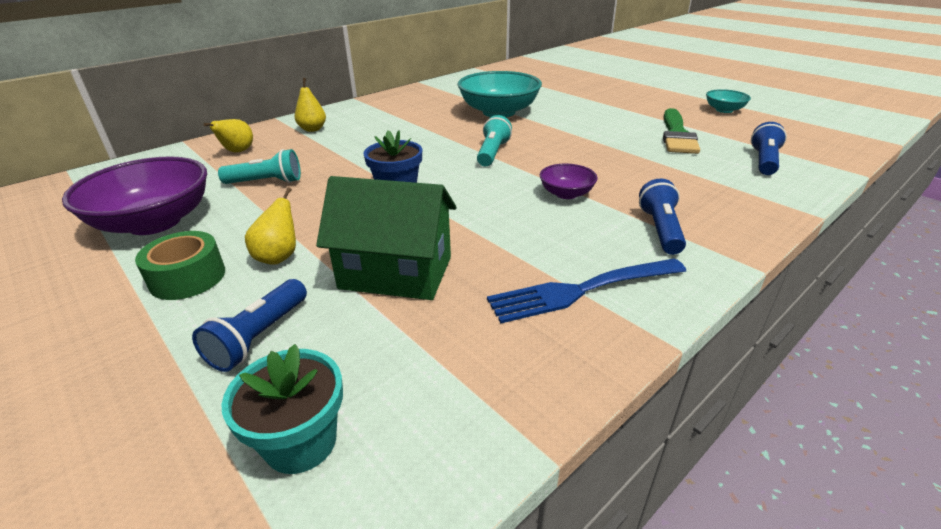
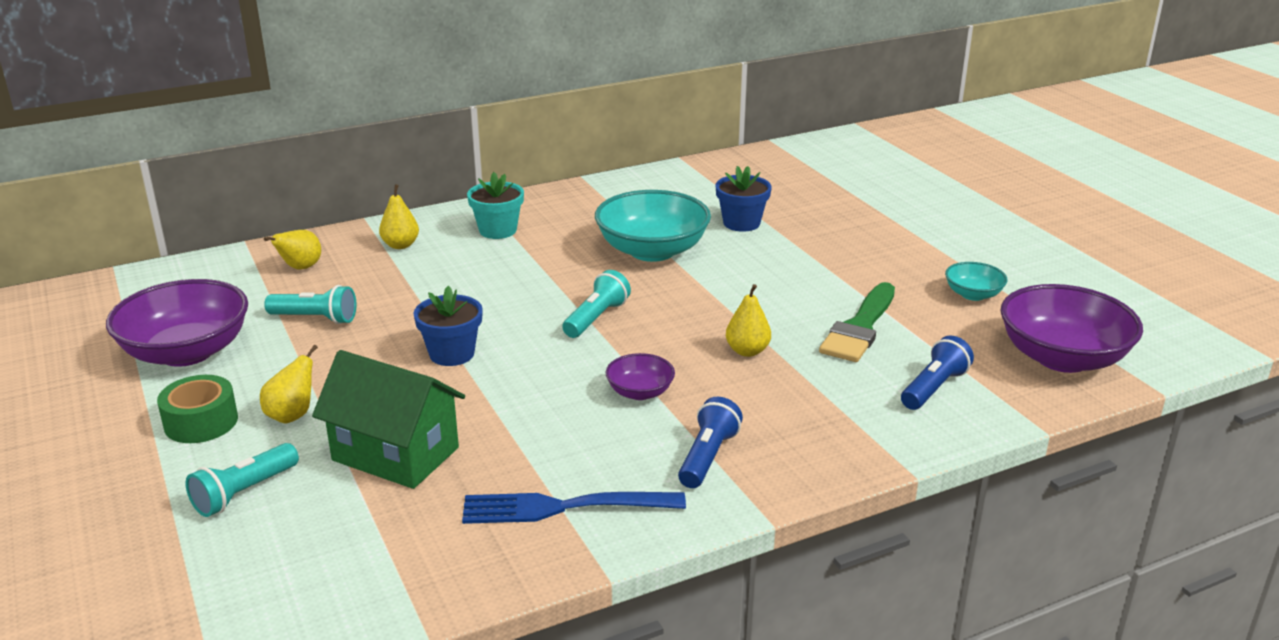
camera: 15 degrees right, 5 degrees down
(259, 337) = (244, 493): blue flashlight -> turquoise flashlight
(301, 442) = (244, 583): turquoise flower pot -> turquoise flower pot (498, 230)
(544, 93) = (741, 223): none -> blue flower pot
(618, 157) = (747, 351): none -> yellow pear
(818, 134) = (1062, 358): none -> purple bowl

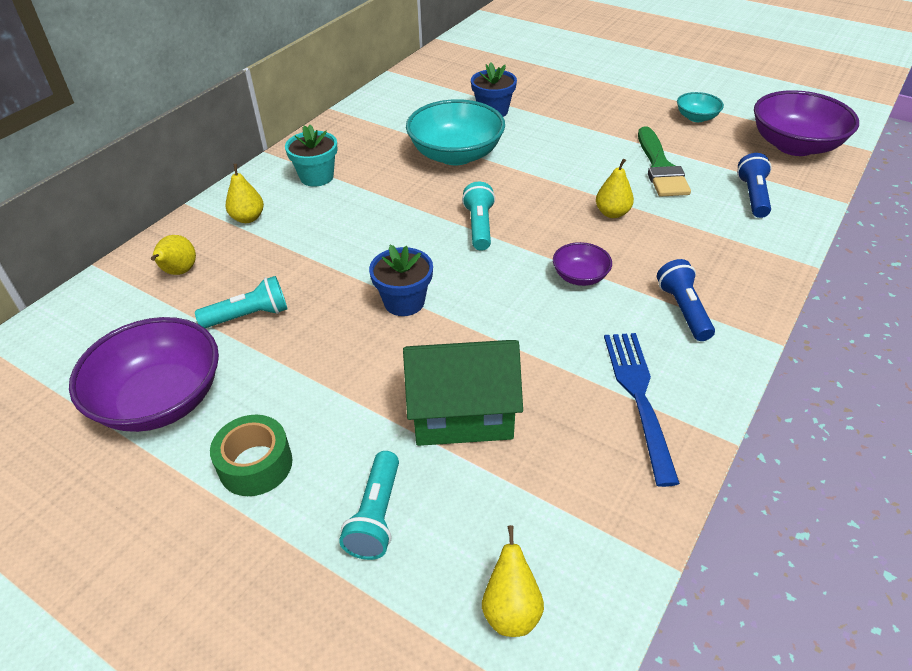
camera: 30 degrees left, 15 degrees up
(292, 415) = (333, 419): yellow pear -> yellow pear (511, 610)
(565, 507) = (639, 398): blue fork -> blue fork turned 120 degrees clockwise

